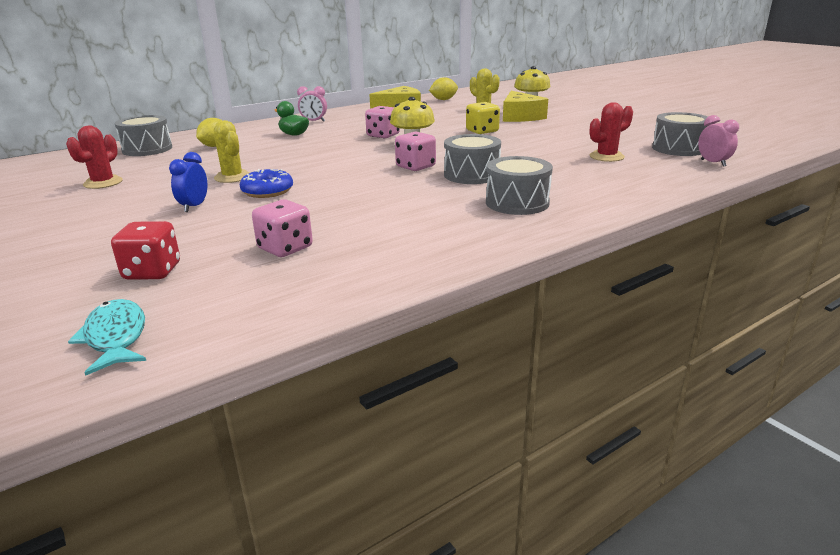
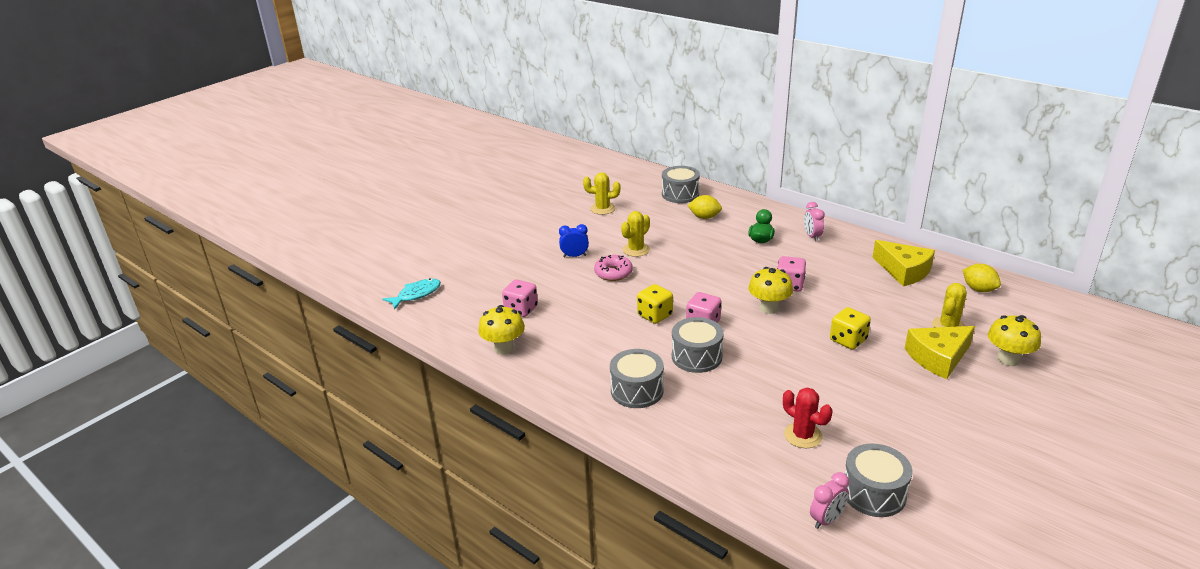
camera: 75 degrees right, 5 degrees up
(103, 183) = (602, 209): red cactus -> yellow cactus
(152, 272) = (481, 278): red dice -> none
(267, 191) = (613, 273): blue donut -> pink donut
(374, 267) = (504, 348): none -> yellow mushroom
(381, 182) = (655, 315): none -> yellow dice

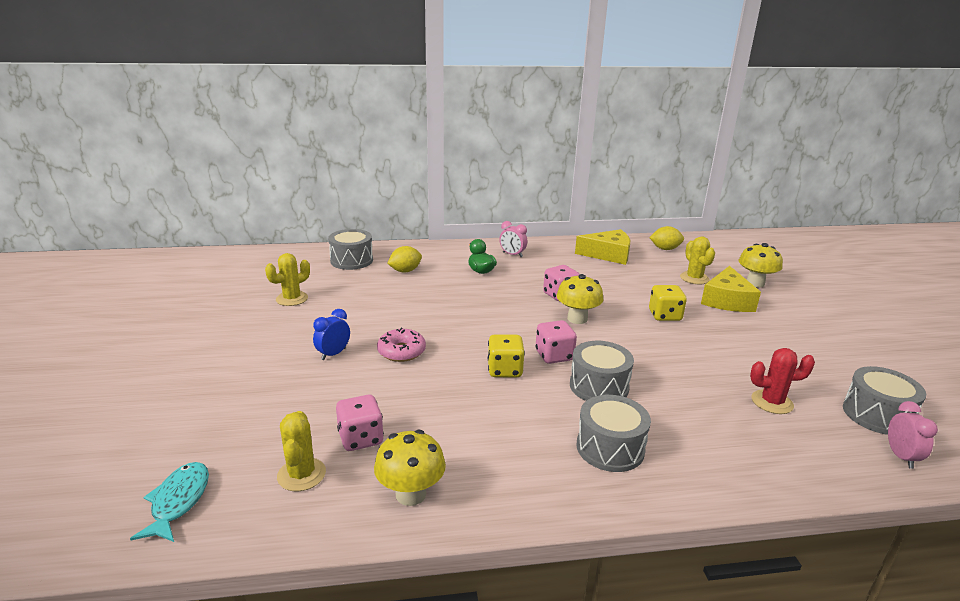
camera: 50 degrees left, 5 degrees down
(636, 250) = (388, 321): yellow cactus -> yellow cactus (301, 474)

